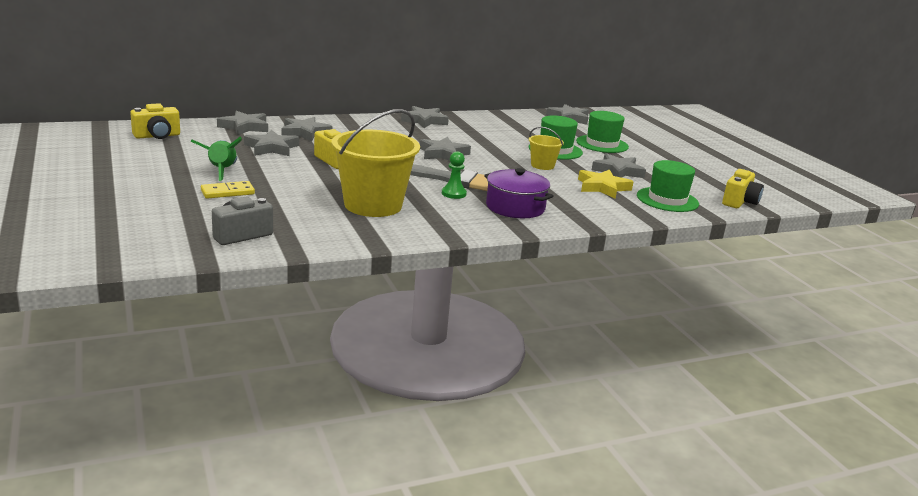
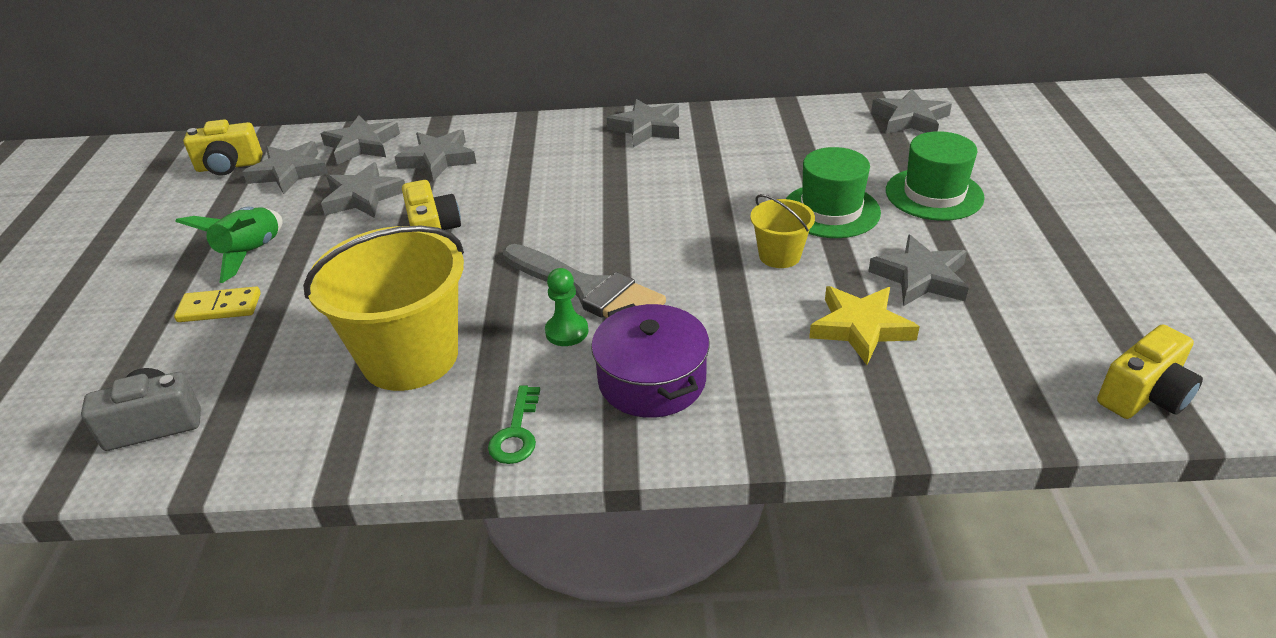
camera: 25 degrees right, 15 degrees up
(443, 154) = (621, 217): grey star -> grey star (289, 172)
(461, 227) = (516, 433): none -> green key
(667, 200) = (978, 376): green hat -> none

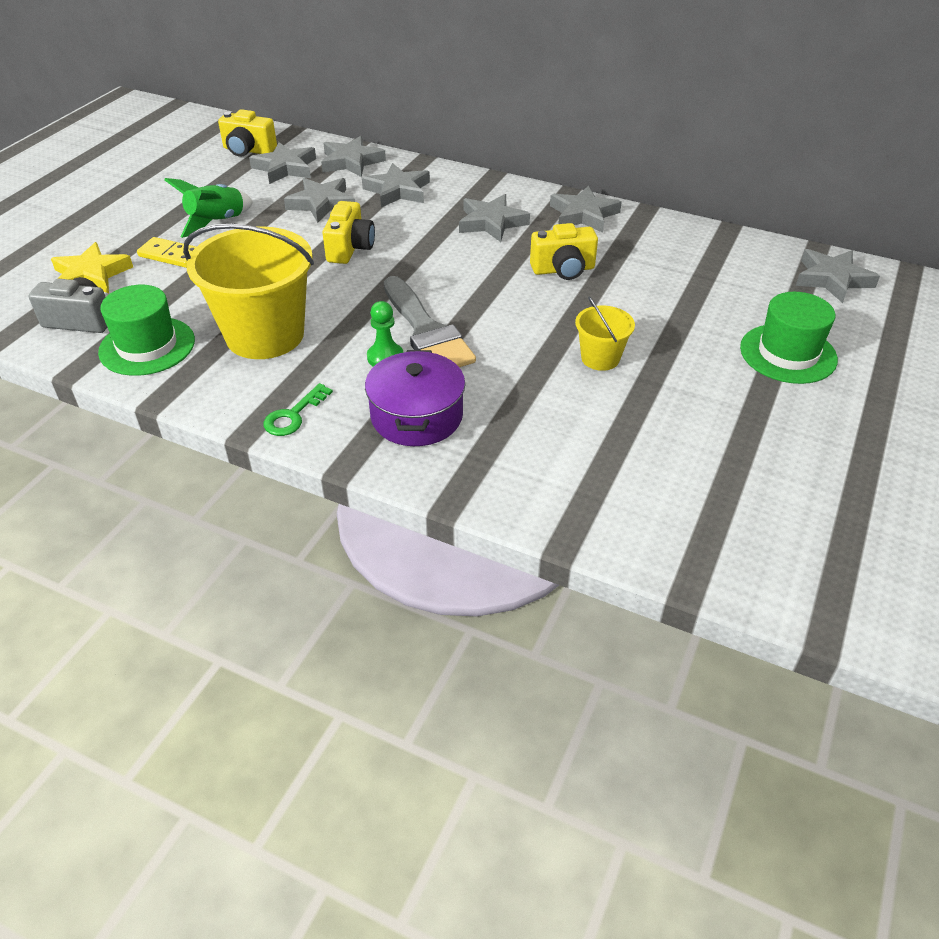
camera: 25 degrees right, 5 degrees up
(831, 210) = (679, 336): green hat -> green hat (147, 346)
(860, 328) = (614, 439): yellow star -> yellow star (91, 275)
(921, 277) = (705, 419): grey star -> grey star (491, 222)
(1144, 395) = (811, 588): yellow camera -> yellow camera (563, 270)

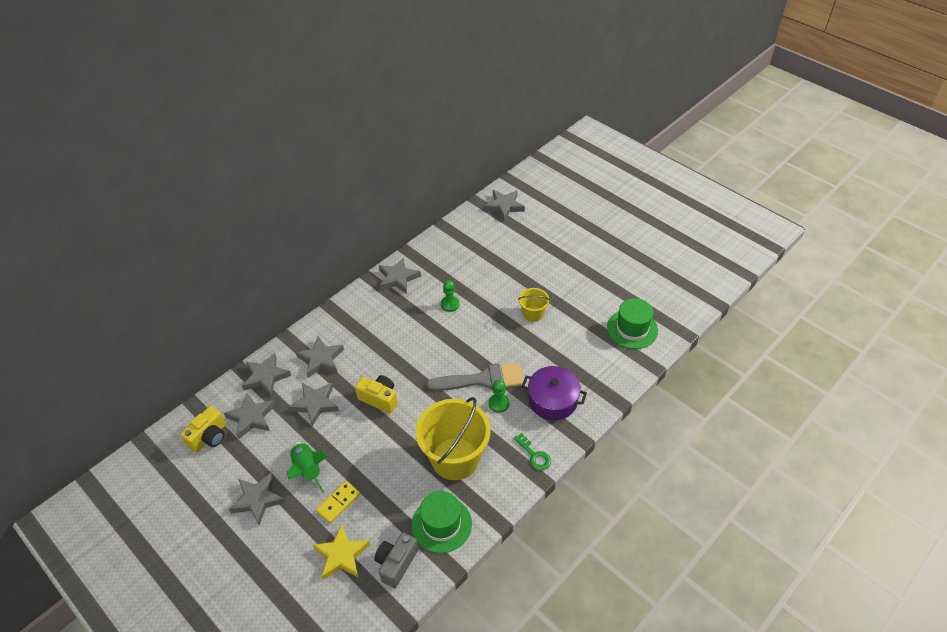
camera: 70 degrees left, 5 degrees up
(491, 222) = (385, 322): grey star -> grey star (258, 500)
(563, 270) = (450, 304): yellow camera -> green pawn
(788, 354) = (554, 245): green hat -> green hat (632, 329)

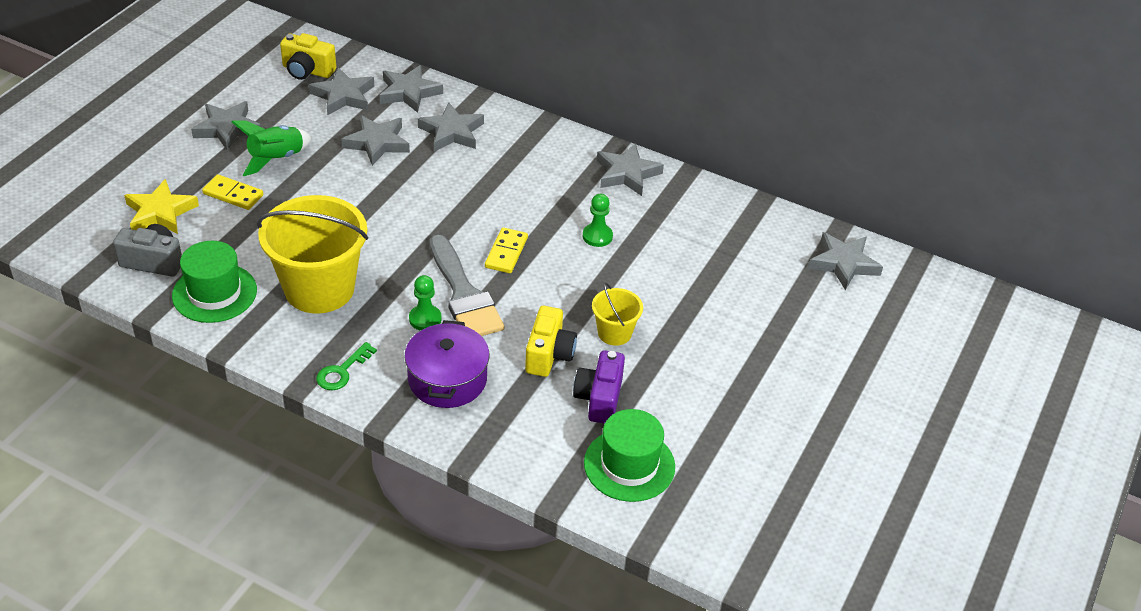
camera: 70 degrees right, 5 degrees down
(379, 399) = (401, 198): yellow camera -> yellow camera (549, 355)
(450, 351) = (506, 252): none -> yellow domino
(582, 331) = (599, 398): none -> purple camera

